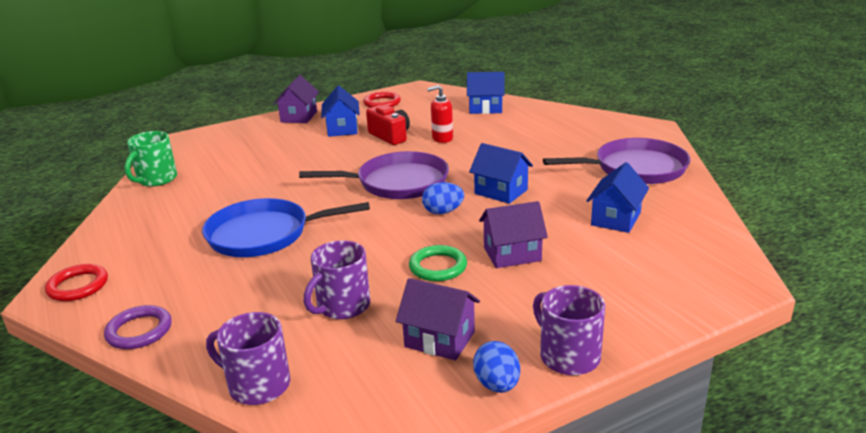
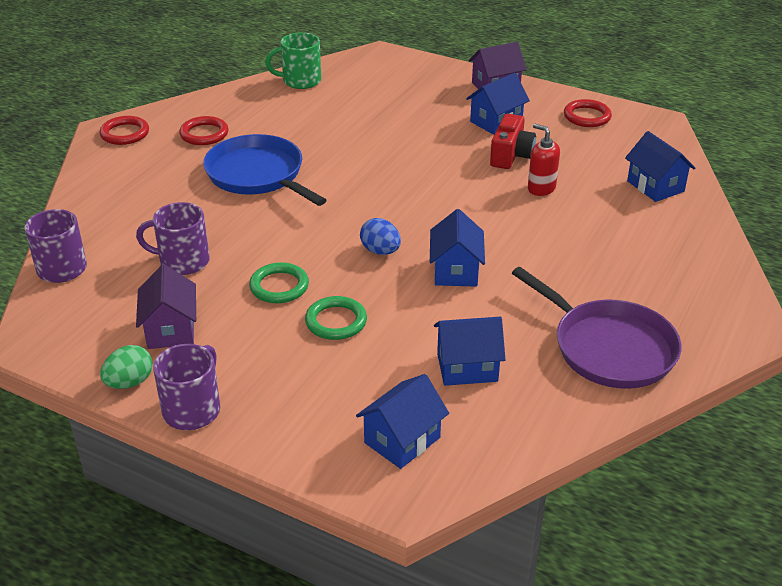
camera: 55 degrees right, 10 degrees up
(139, 331) = (90, 187): purple ring -> none
(156, 243) = (204, 134): none -> red ring
(398, 183) = (414, 202): purple pan -> none
(497, 385) = (129, 382): blue egg -> green egg
(512, 254) = (336, 321): purple house -> green ring
(679, 266) = (402, 440): none -> blue house

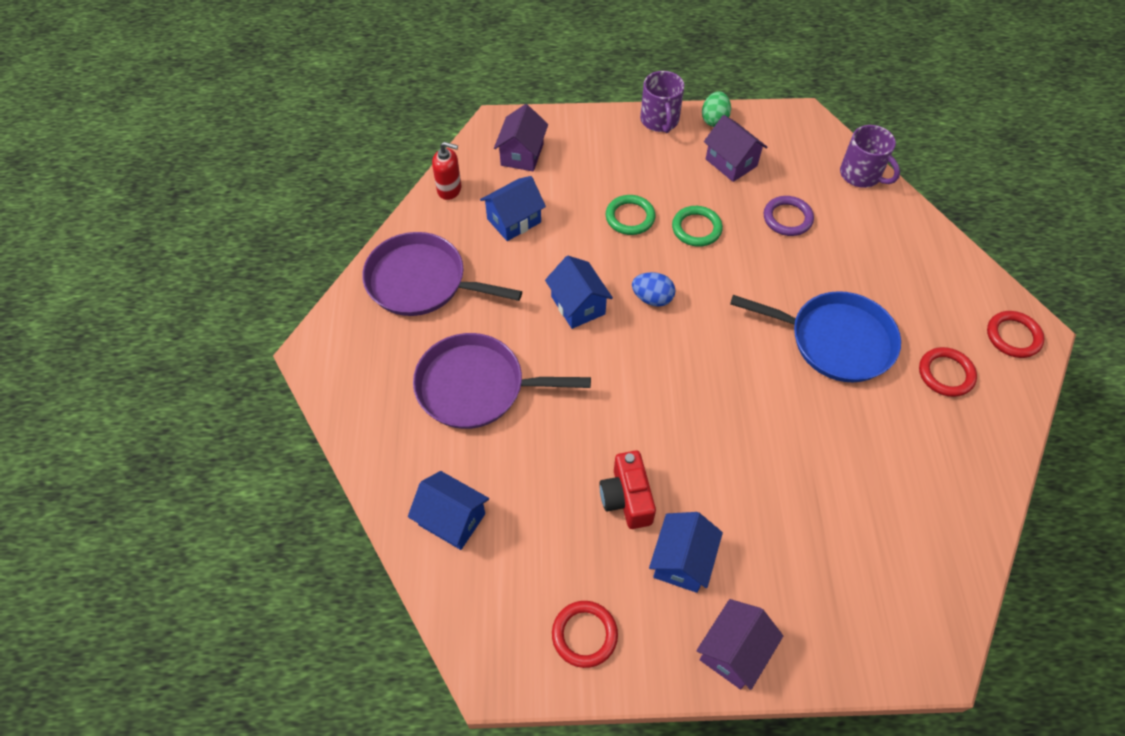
camera: 150 degrees right, 20 degrees up
(182, 261) = (787, 218): purple mug -> purple ring
(300, 81) = (961, 529): green mug -> none
(402, 440) = (522, 154): blue house -> purple house
(541, 188) = (566, 455): red soap dispenser -> red soap dispenser (449, 189)
(594, 249) = (476, 387): none -> purple pan

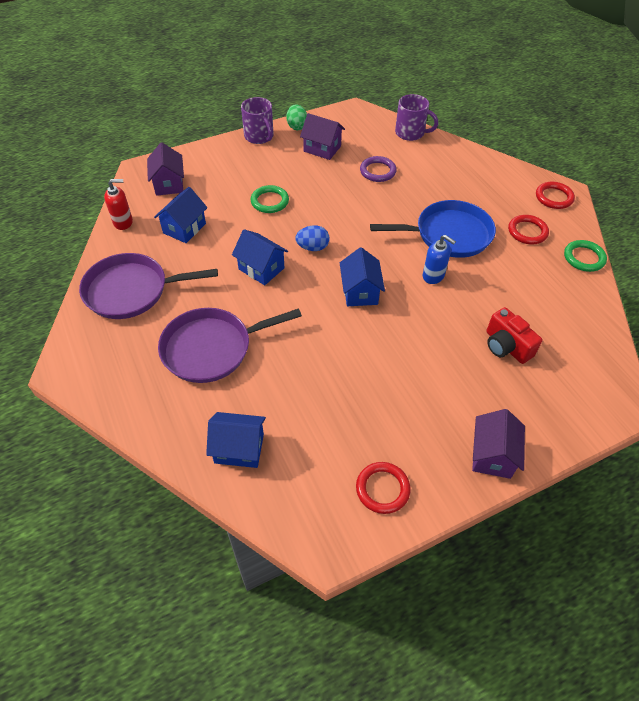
camera: 25 degrees left, 5 degrees down
(627, 498) = (363, 383): red camera -> red camera (506, 346)
(682, 561) = (424, 410): blue house -> blue house (360, 292)
(696, 228) = (320, 195): green ring -> green ring (584, 258)
(784, 391) = (433, 276): none -> blue soap dispenser

